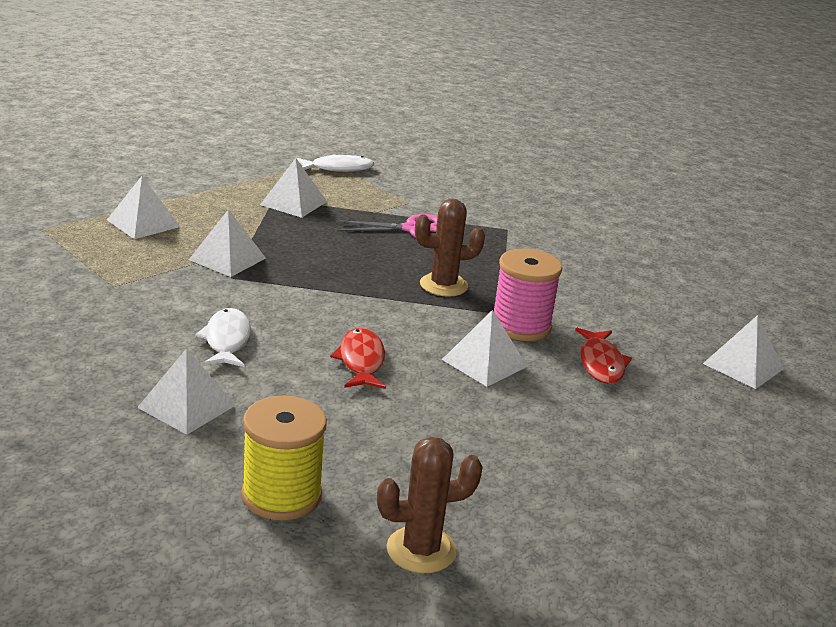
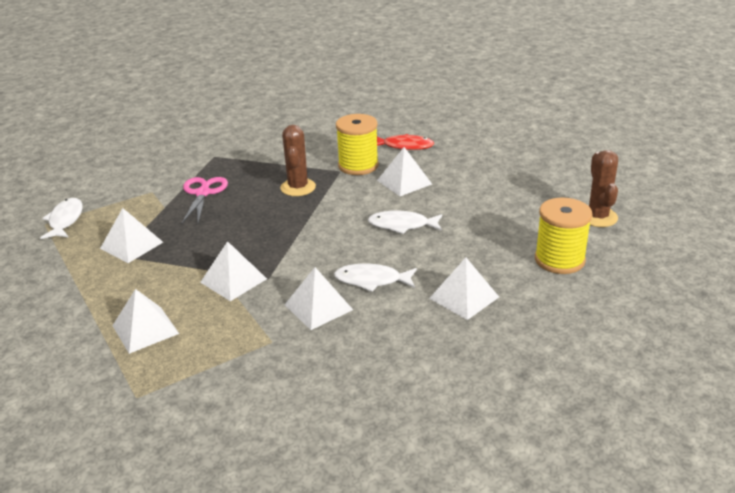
camera: 75 degrees left, 5 degrees up
(361, 361) = (402, 225): red fish -> white fish
(521, 326) = (358, 166): pink spool -> yellow spool
(743, 366) = (407, 108): white pyramid -> white pyramid (318, 307)

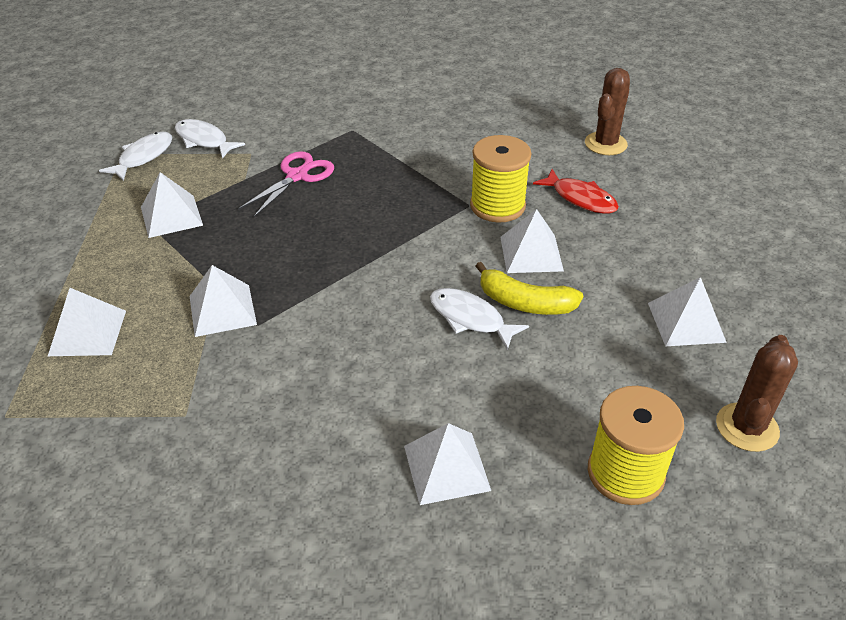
camera: 30 degrees right, 10 degrees up
(298, 187) = (401, 210): brown cactus -> brown cactus (605, 144)
(318, 307) = (272, 392): white pyramid -> white pyramid (686, 322)
(372, 280) = (363, 384): white fish -> white fish (204, 140)
(426, 206) = (525, 303): none -> yellow banana

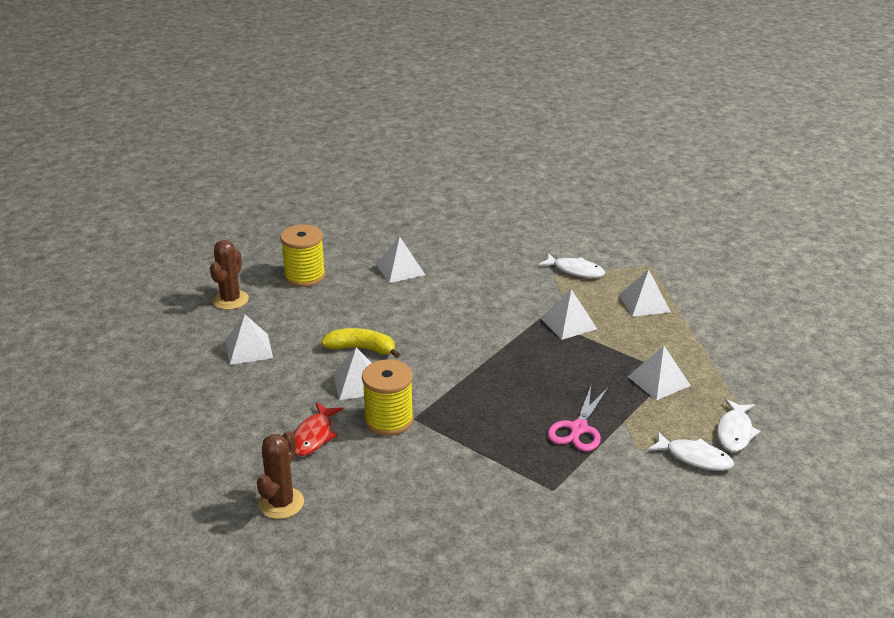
camera: 170 degrees right, 10 degrees down
(470, 318) = (398, 335): white fish -> white fish (575, 270)
(580, 198) = (314, 436): red fish -> red fish turned 105 degrees counterclockwise

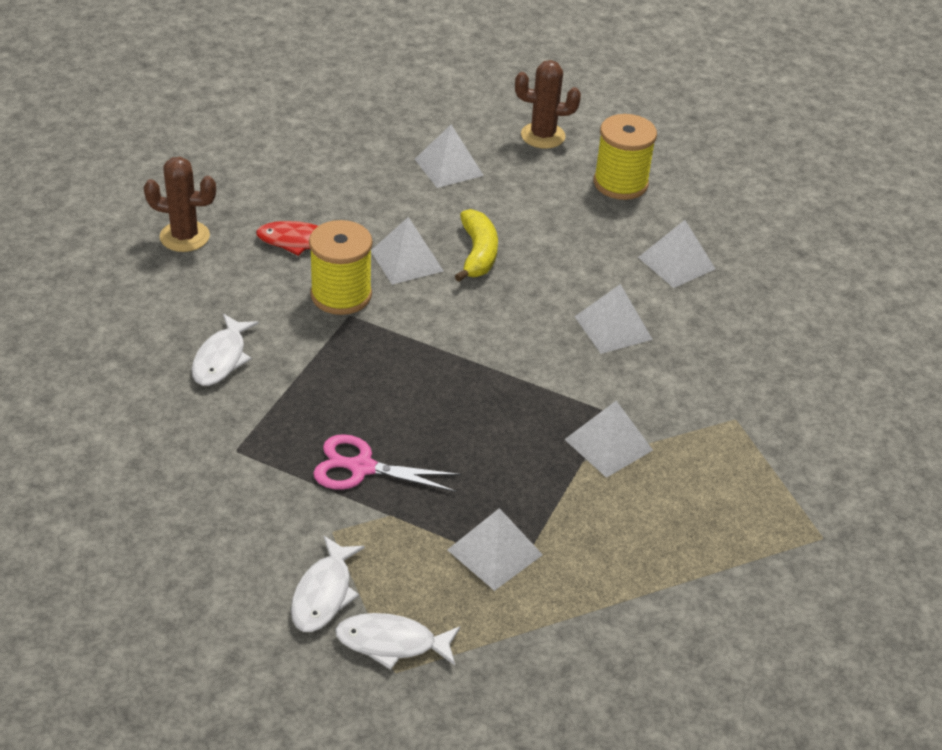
camera: 75 degrees right, 10 degrees up
(575, 270) = (759, 444): white fish -> white fish (221, 358)
(644, 303) = (700, 532): white pyramid -> white pyramid (613, 328)

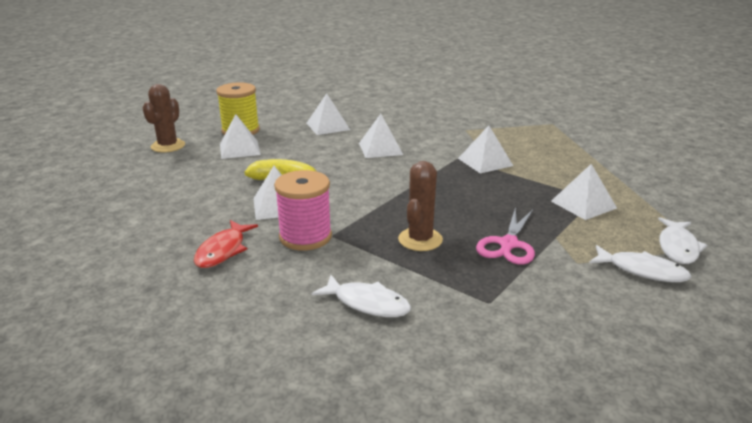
camera: 75 degrees left, 15 degrees down
(184, 237) = (170, 316): brown cactus -> brown cactus (420, 239)
(341, 295) = (305, 237): yellow spool -> pink spool
(448, 167) = (174, 180): white pyramid -> white pyramid (240, 149)

